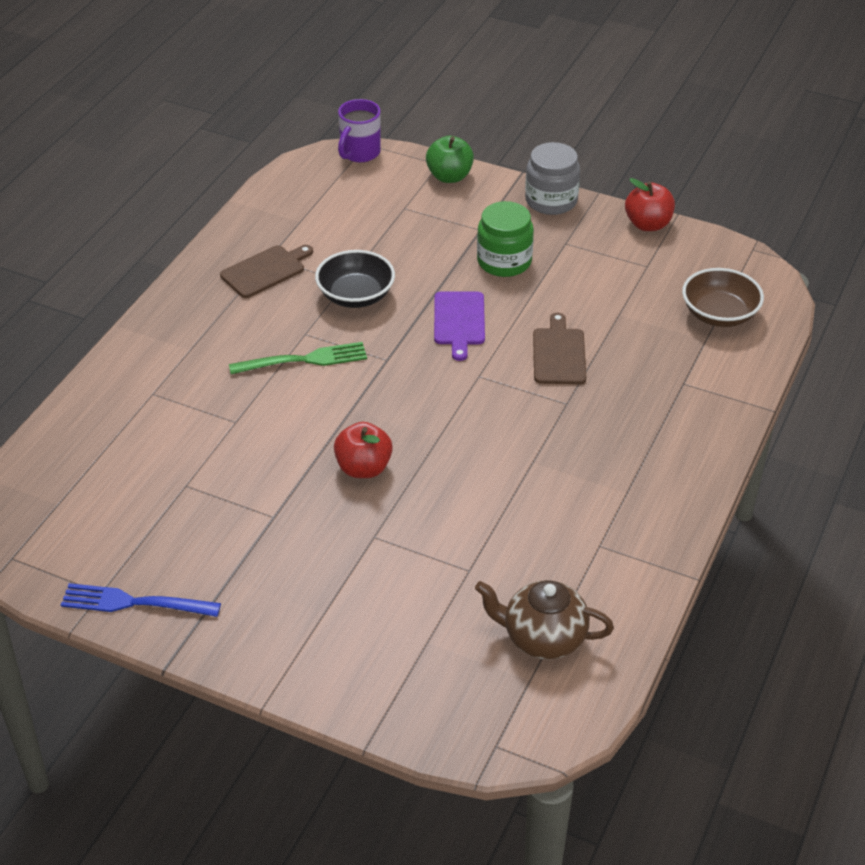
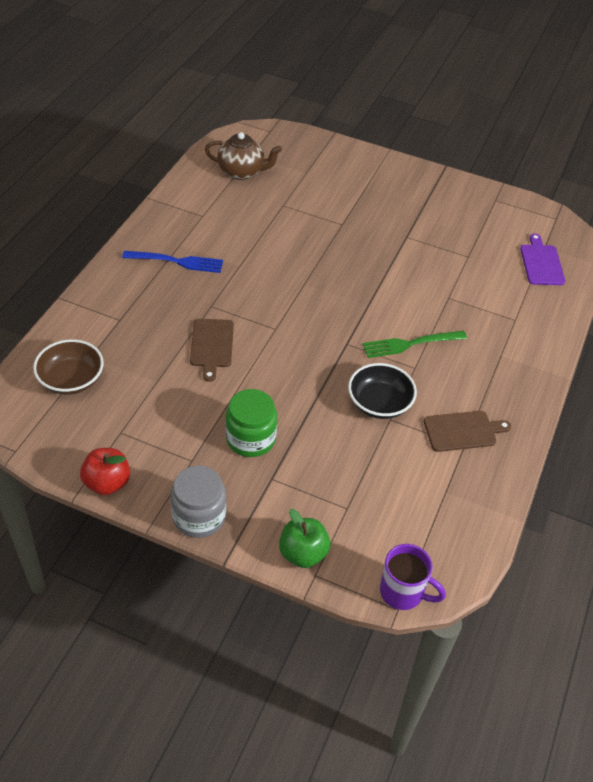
camera: 175 degrees right, 5 degrees up
(134, 603) = (474, 194): blue fork -> blue fork (177, 261)
(265, 270) = (463, 431): brown cutting board -> brown cutting board turned 150 degrees counterclockwise
(359, 153) = (403, 592): purple mug -> purple mug turned 90 degrees clockwise
(363, 468) = (354, 264): red apple -> none
(459, 321) = (291, 376): purple cutting board -> purple cutting board (541, 263)

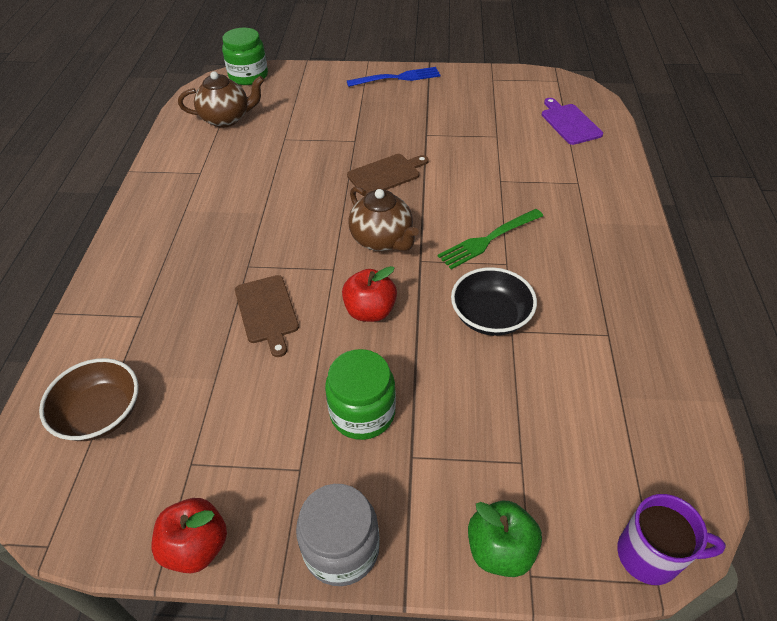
camera: 15 degrees left, 0 degrees up
(177, 261) = (189, 229): blue fork -> blue fork (397, 78)
(276, 134) = (248, 76): none -> green jar
(289, 370) = (370, 311): none -> red apple
(324, 317) = (382, 240): none -> brown teapot
(463, 431) = (597, 317): brown cutting board -> brown cutting board (386, 174)

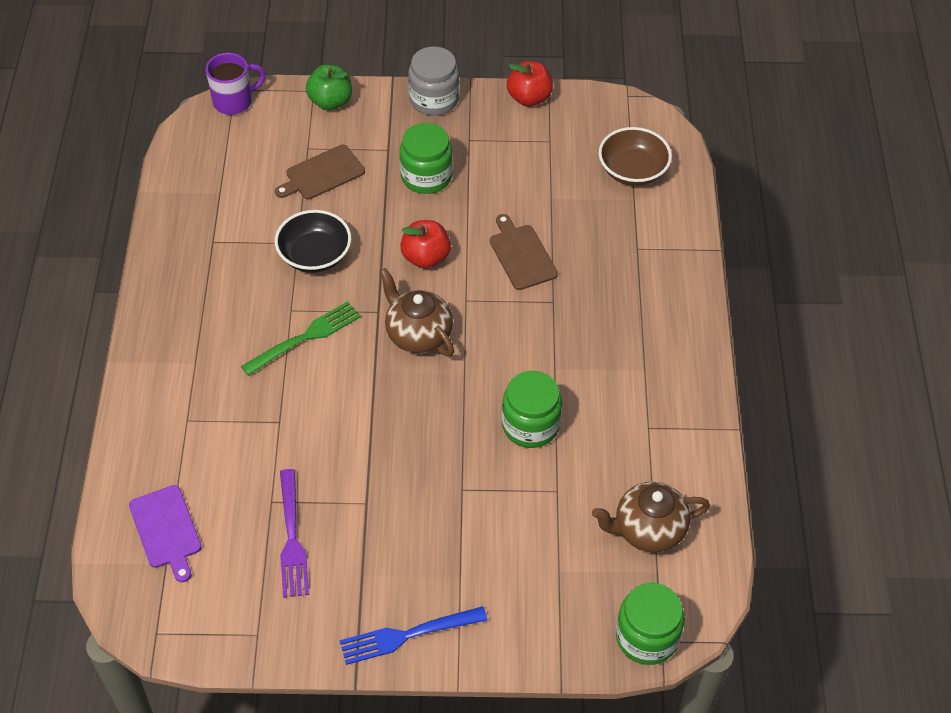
camera: 175 degrees right, 5 degrees up
(294, 175) = (530, 425): none -> green jar
(386, 174) = (417, 429): brown cutting board -> brown cutting board (322, 174)
(478, 118) = (292, 538): none -> purple fork
(650, 555) = (234, 101): purple mug -> purple mug turned 150 degrees clockwise

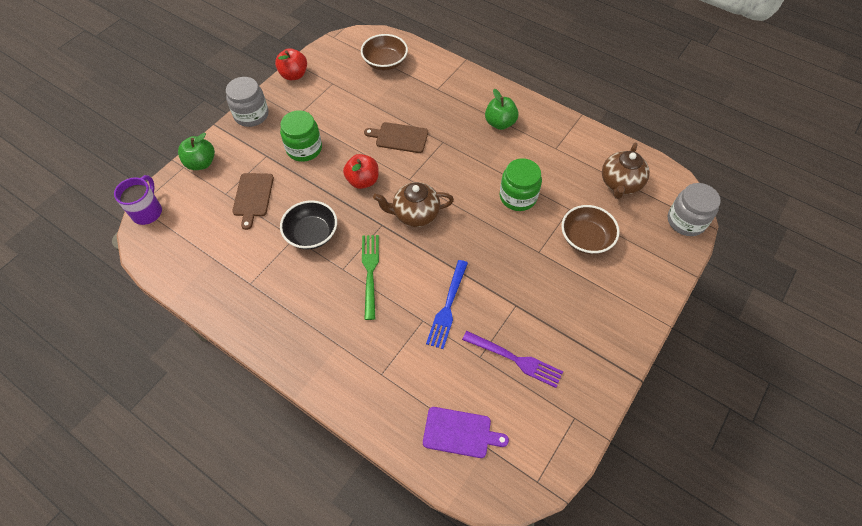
camera: 55 degrees left, 5 degrees up
(408, 635) = (622, 333): blue fork -> blue fork (448, 306)
(523, 531) = (586, 238): none -> brown bowl
(637, 345) = (500, 123): none -> green apple
(647, 637) = (686, 221): green jar -> grey jar

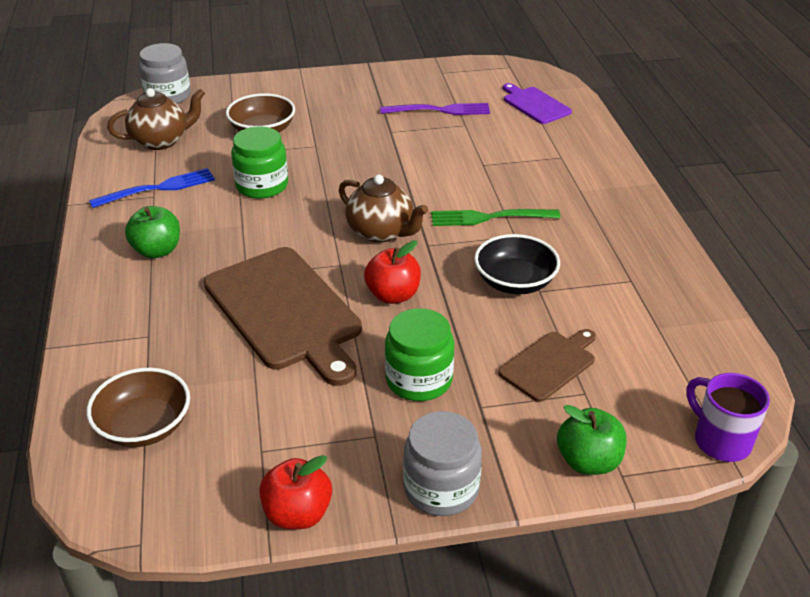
camera: 135 degrees left, 20 degrees down
(147, 212) = (720, 441): purple mug -> purple mug turned 90 degrees clockwise
(370, 272) = (489, 217): green fork -> green fork turned 45 degrees clockwise
(399, 137) = (285, 311): brown cutting board -> brown cutting board, size x1.93
(448, 306) = (449, 160): blue fork -> blue fork (158, 188)
(515, 359) = (439, 110): purple fork -> purple fork turned 105 degrees clockwise

